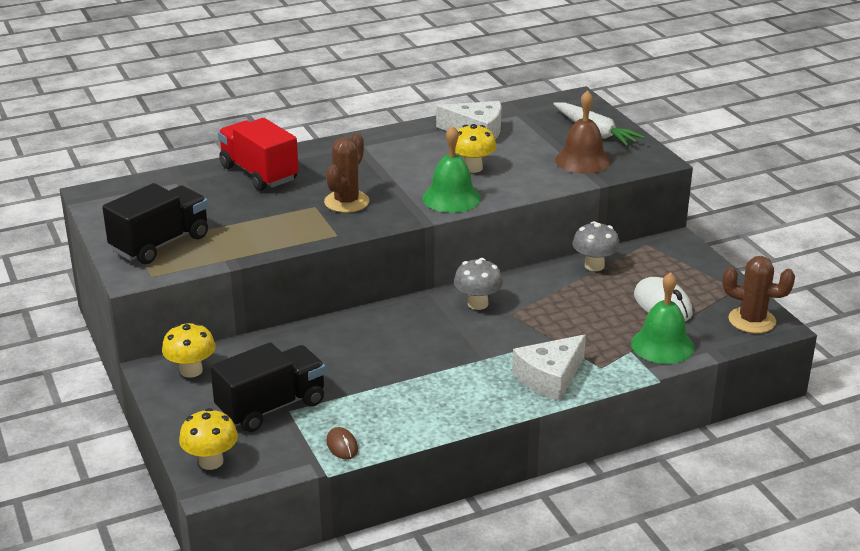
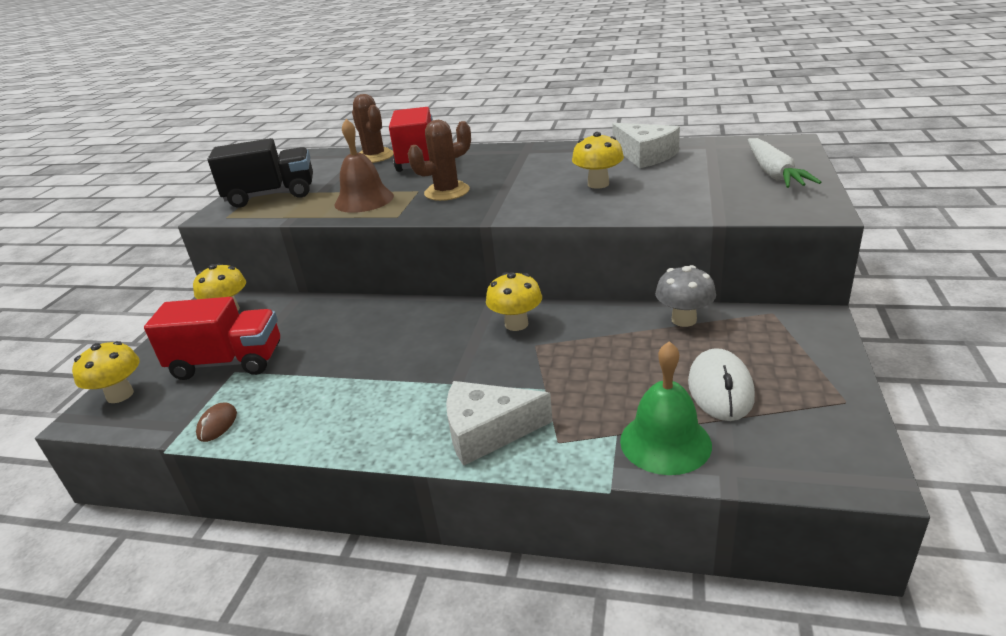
camera: 40 degrees right, 0 degrees up
(271, 407) = (228, 362): black truck -> red truck
(451, 198) = (540, 206): green bell -> none
(477, 304) = (516, 324): grey mushroom -> yellow mushroom
(582, 160) = (724, 196): brown bell -> brown bell (364, 200)
(752, 320) = (831, 454): brown cactus -> brown cactus (374, 156)

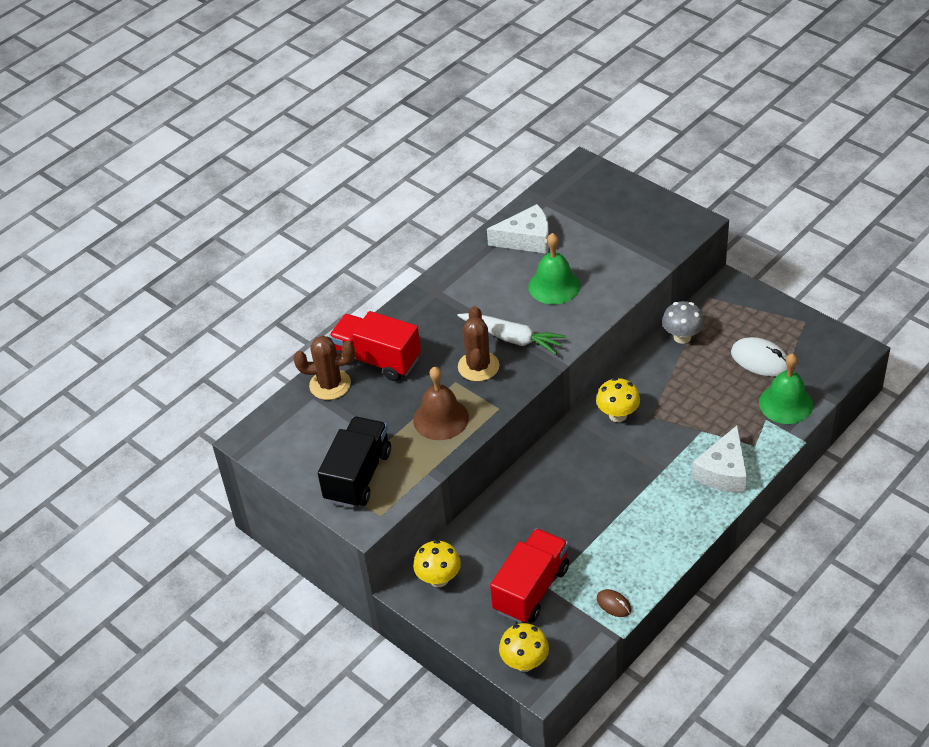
camera: 60 degrees left, 15 degrees up
(598, 184) = (554, 286): yellow mushroom -> green bell
(773, 173) = (626, 205): white carrot -> white carrot (512, 338)

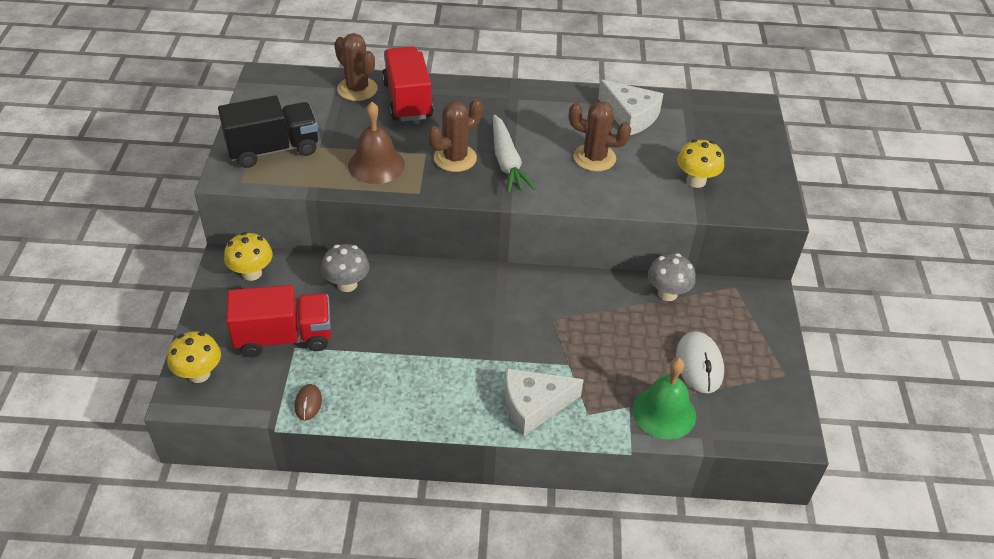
camera: 45 degrees right, 0 degrees up
(507, 521) = (347, 284): none -> grey mushroom
(554, 286) = (594, 158): green bell -> brown cactus
(617, 415) = (531, 296): yellow mushroom -> yellow mushroom (696, 181)

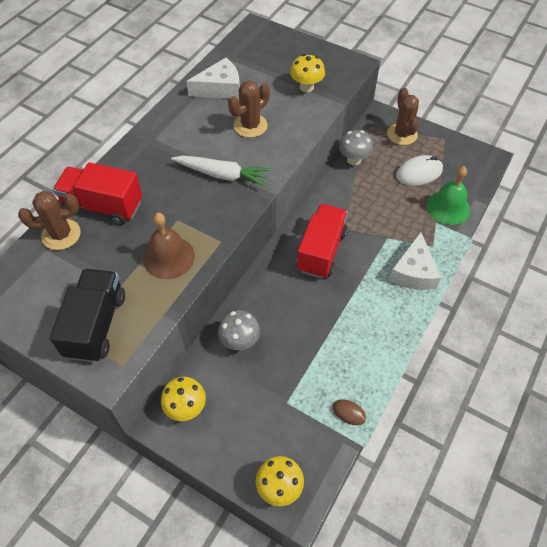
camera: 60 degrees left, 10 degrees up
(284, 337) = (272, 407): red truck -> red truck (321, 251)
(455, 158) = (196, 203): brown cactus -> brown cactus (402, 134)
(699, 364) = (419, 173): white mouse -> white mouse turned 45 degrees counterclockwise

